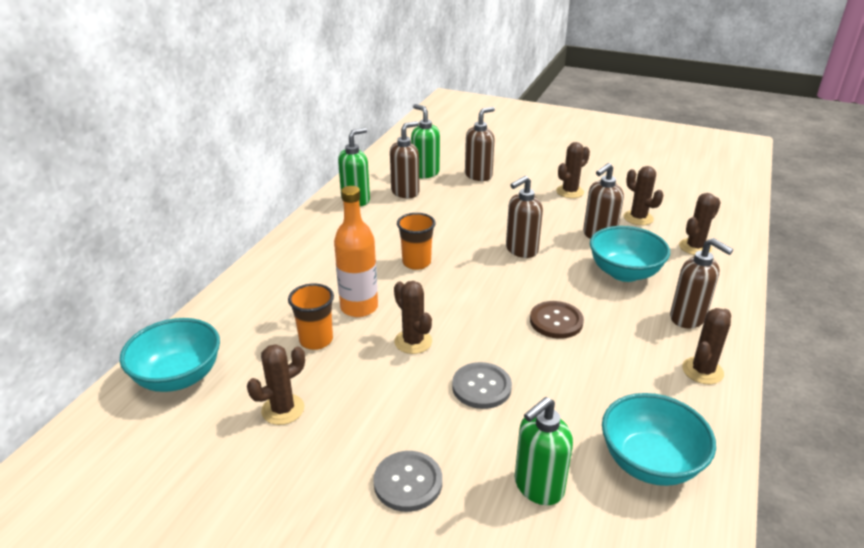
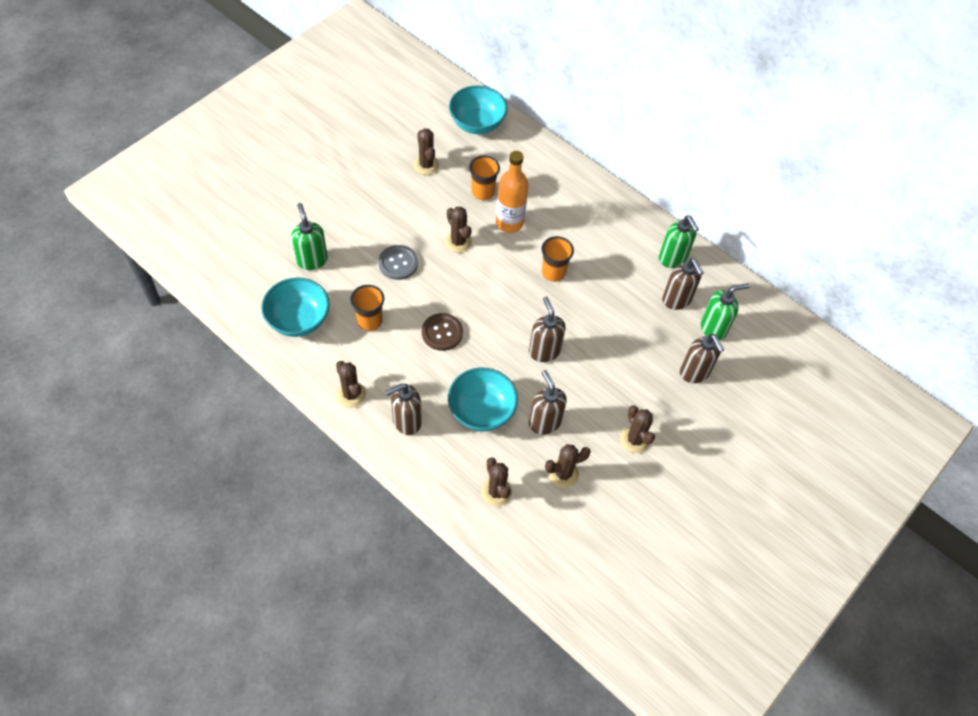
camera: 105 degrees right, 25 degrees up
(408, 482) = (345, 206): grey button -> none
(413, 342) = (458, 242): brown cactus -> brown cactus turned 75 degrees clockwise
(590, 387) = (369, 321): none -> orange cup

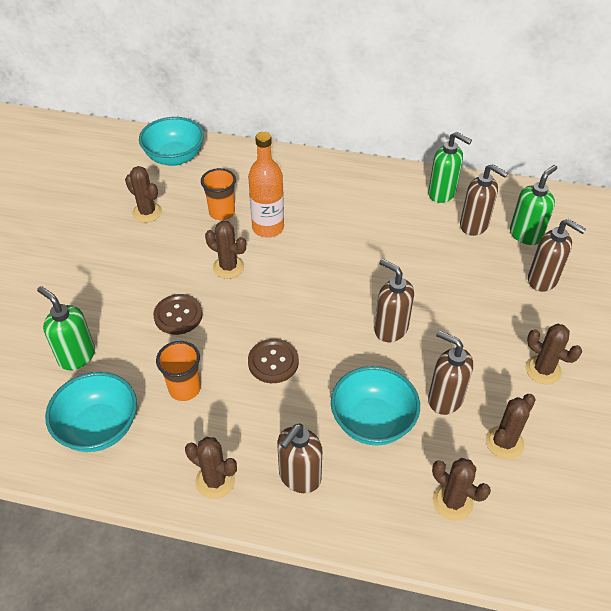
camera: 25 degrees left, 10 degrees down
(398, 263) = (178, 315): grey button -> brown button
(553, 272) = (344, 253): orange cup -> none

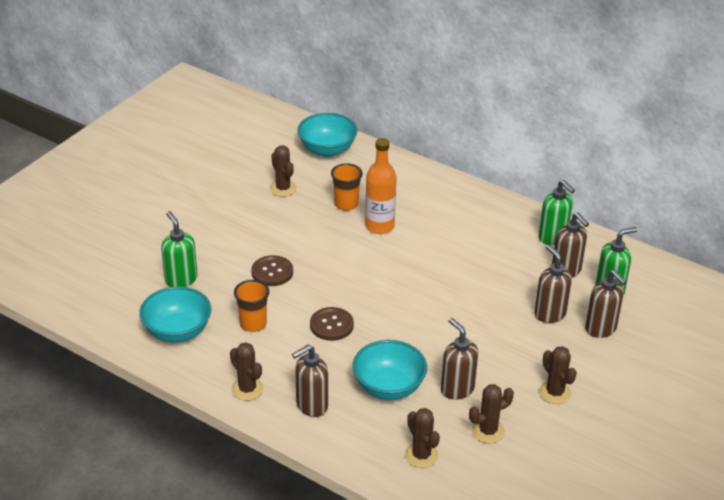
camera: 20 degrees right, 10 degrees down
(228, 267) = (330, 247): brown cactus -> none
(390, 329) = (441, 328): brown soap dispenser -> brown soap dispenser (549, 314)

